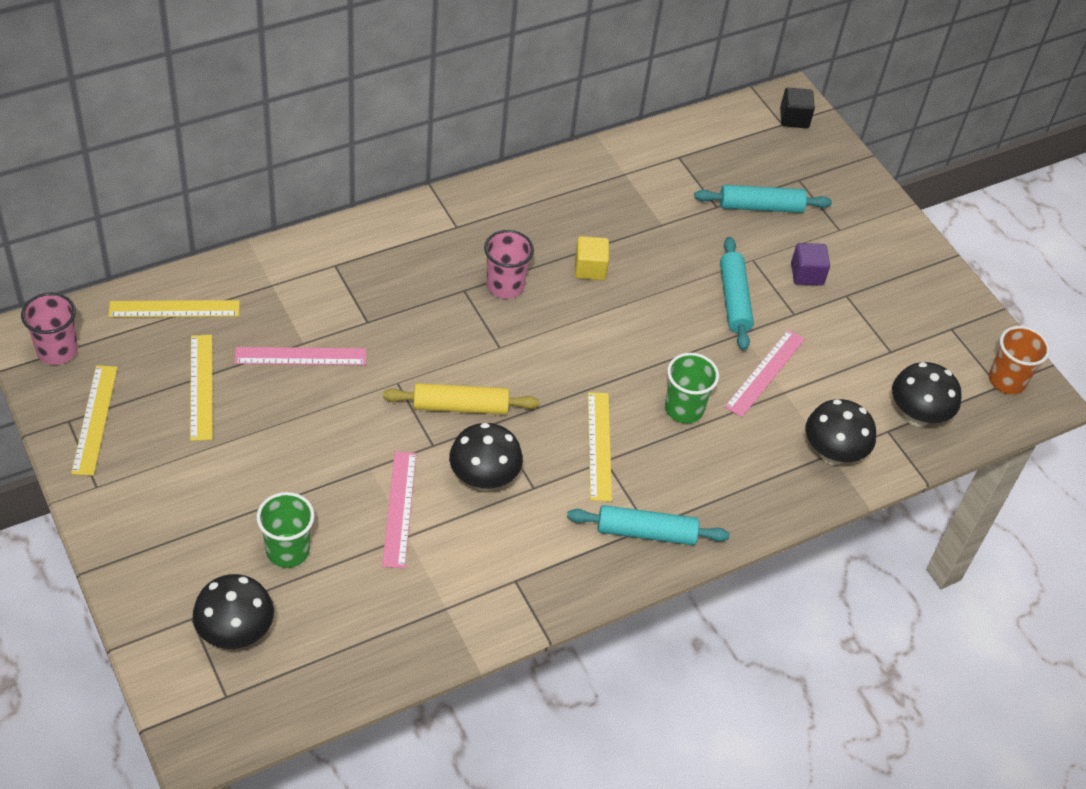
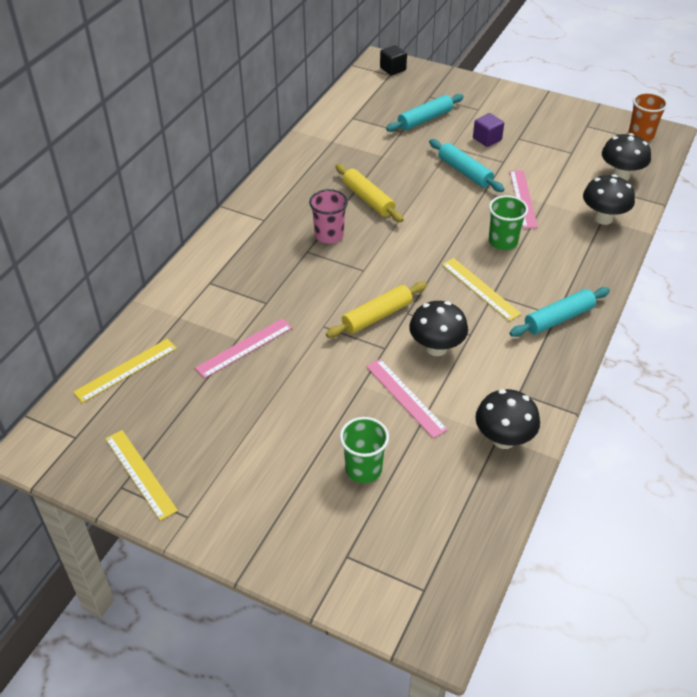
camera: 30 degrees left, 5 degrees down
(57, 351) = (65, 447): pink cup -> none
(201, 387) = (196, 406): yellow ruler -> none
(236, 633) = (386, 544): black mushroom -> black mushroom (503, 439)
(590, 268) = (368, 199): yellow cube -> yellow rolling pin

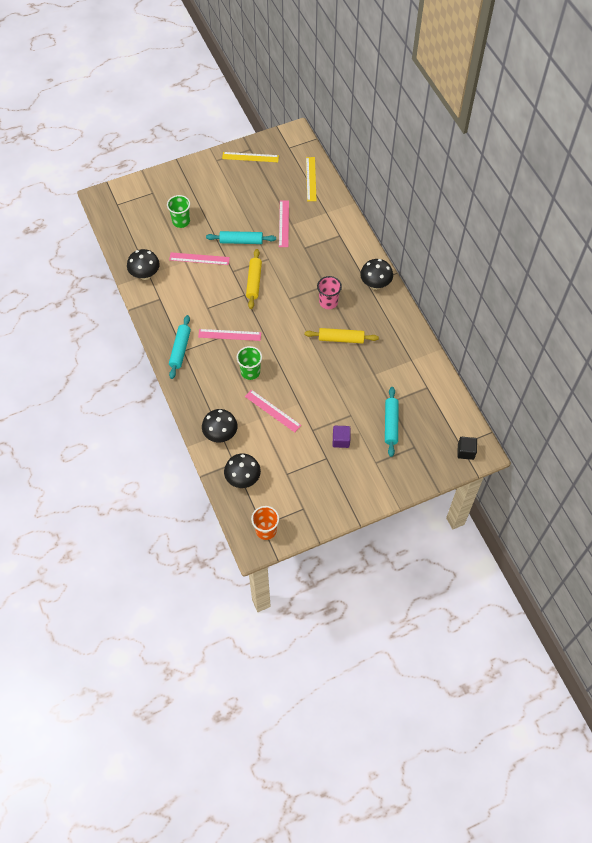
camera: 130 degrees right, 15 degrees up
(436, 348) = (213, 289): black mushroom -> black mushroom (375, 284)
(464, 172) = (321, 402): turquoise rolling pin -> turquoise rolling pin (241, 241)
(480, 288) = (229, 335): yellow ruler -> pink ruler

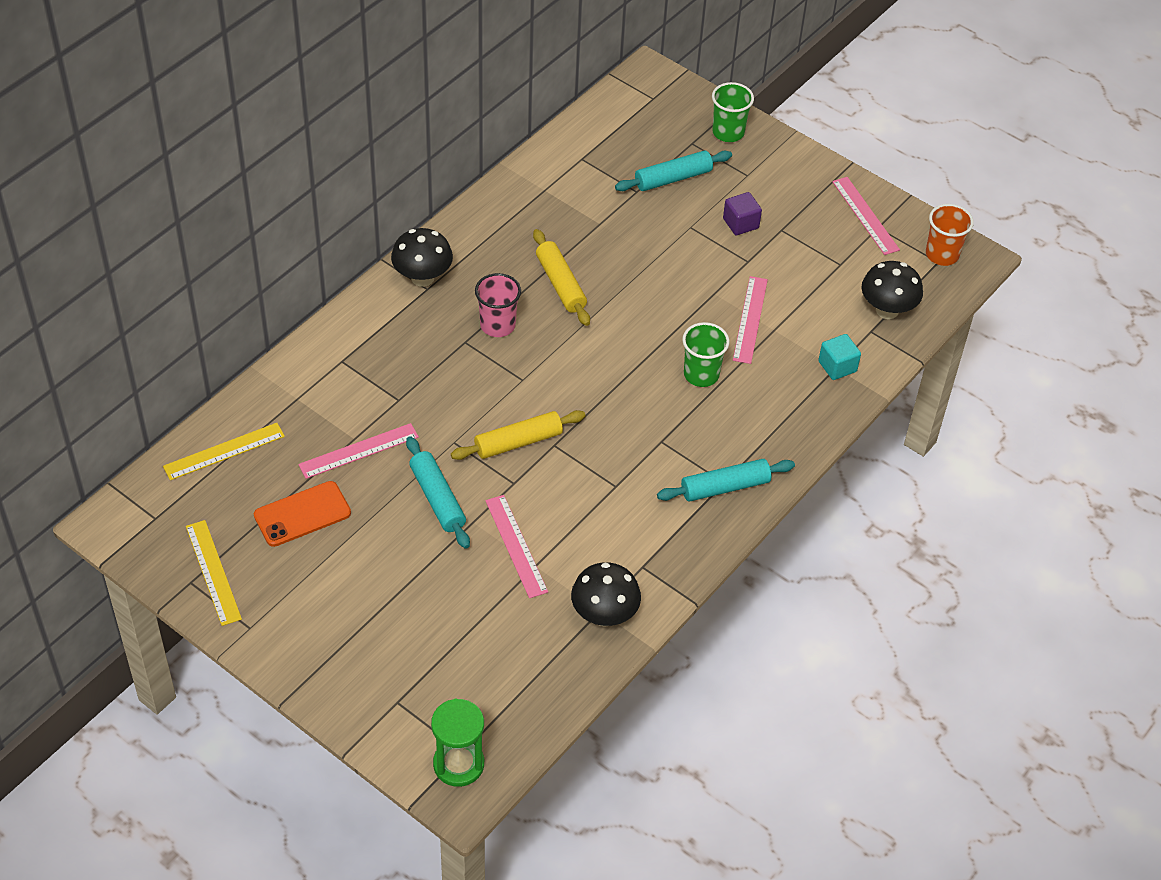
camera: 120 degrees left, 10 degrees down
(112, 201) = (458, 764): none -> green hourglass
(181, 221) = (444, 616): green cup -> green cup (728, 132)
(220, 434) = (837, 366): black mushroom -> turquoise cube
(229, 335) = (650, 431): pink ruler -> pink ruler (865, 215)
(261, 193) = (302, 514): none -> orange phone
(465, 451) = (660, 90): black cube -> none

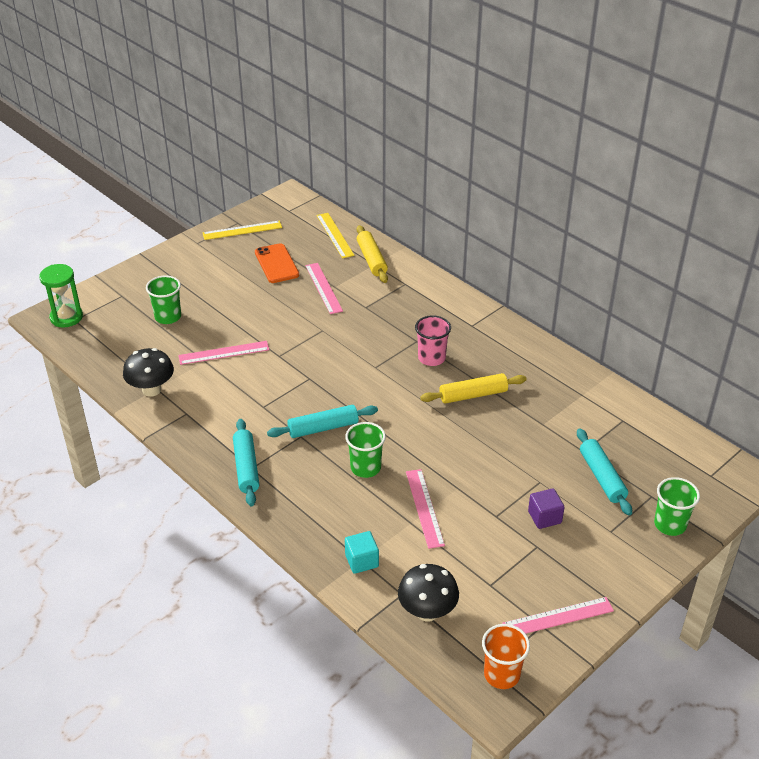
camera: 100 degrees right, 10 degrees down
(422, 278) = (483, 323): black mushroom -> none
(437, 498) = (274, 320): turquoise rolling pin -> turquoise rolling pin (323, 428)
(444, 629) = (168, 317): none -> green cup
(518, 442) = (316, 360): yellow rolling pin -> yellow rolling pin (372, 259)
(750, 319) = (424, 508): pink ruler -> pink ruler turned 60 degrees clockwise

